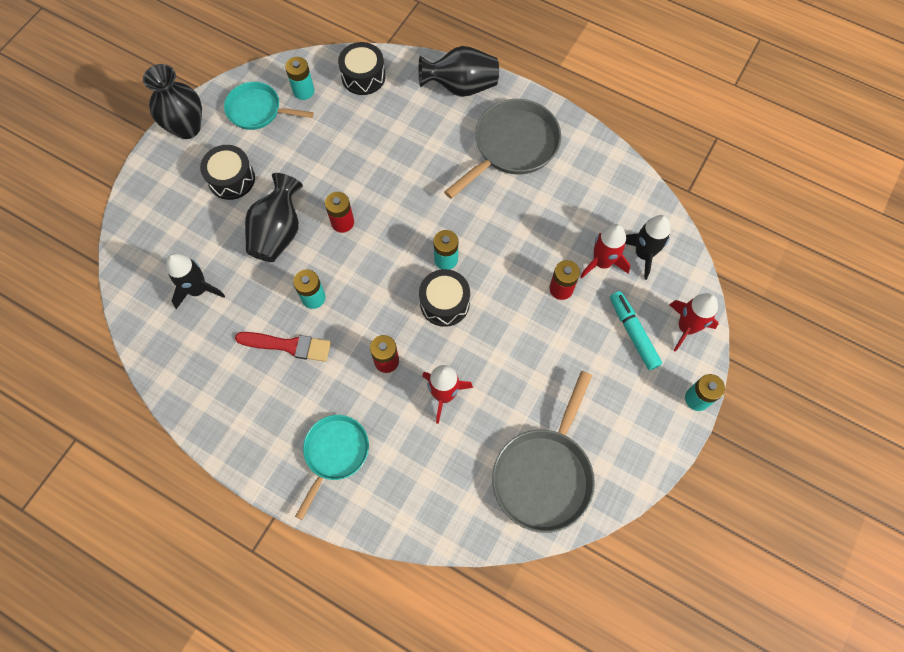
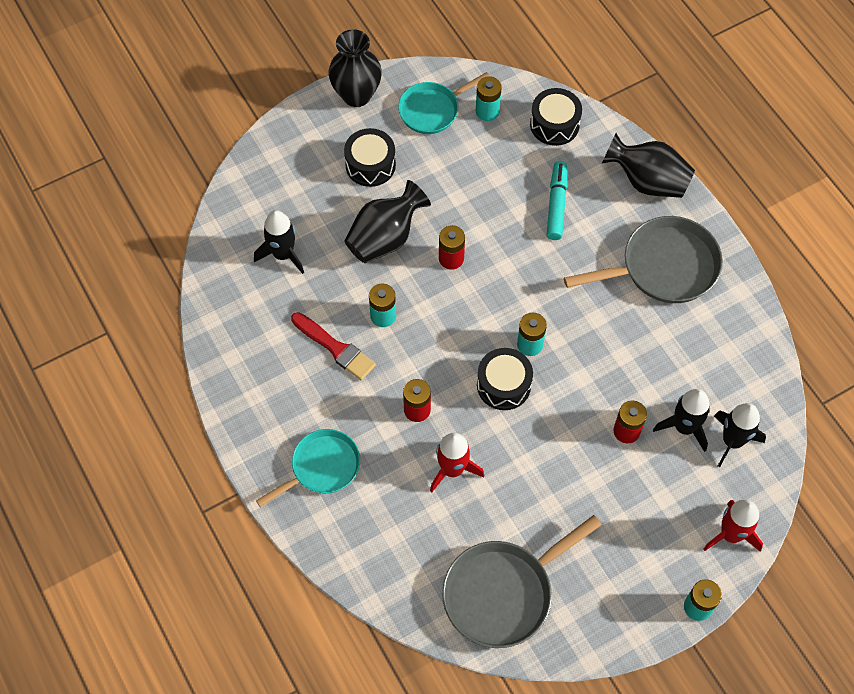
camera: 30 degrees right, 5 degrees down
(258, 110) = (432, 110): turquoise pan -> turquoise pan turned 75 degrees counterclockwise
(602, 262) = (684, 427): red rocket -> black rocket
(633, 332) = (673, 510): turquoise marker -> turquoise marker (556, 204)

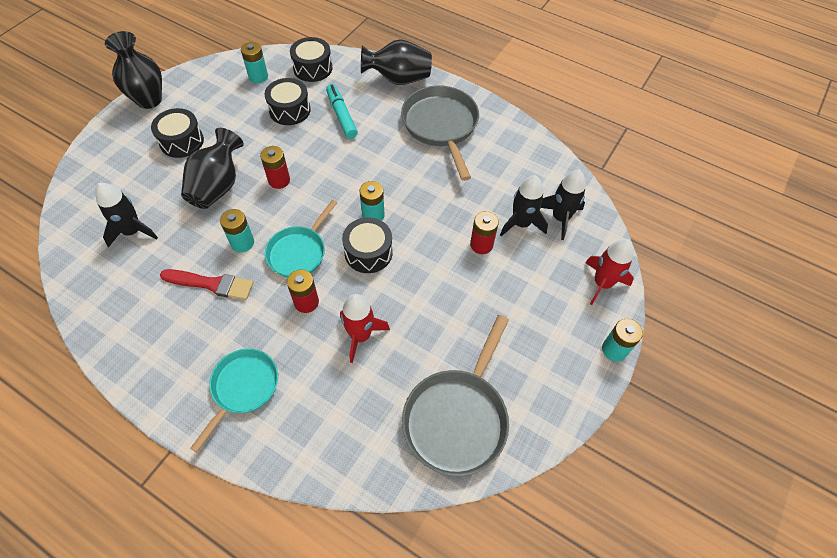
camera: 30 degrees left, 5 degrees down
(432, 110) = (215, 89): turquoise pan -> turquoise pan (299, 252)
(502, 172) = (289, 110): none -> black drum
(663, 267) = (441, 126): grey pan -> grey pan turned 60 degrees counterclockwise

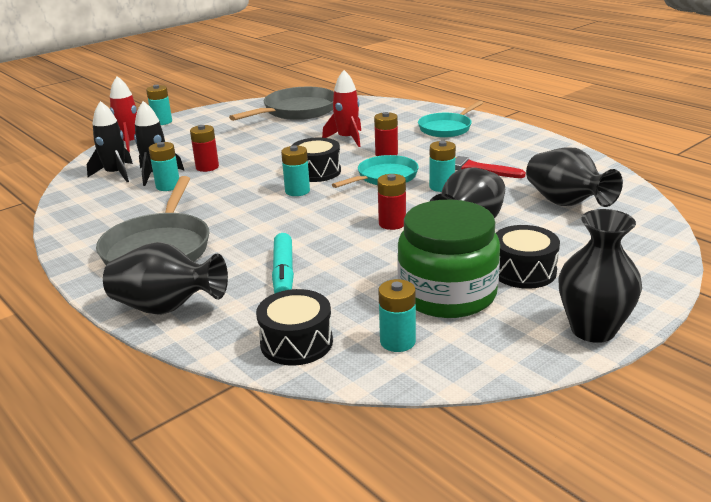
camera: 160 degrees left, 30 degrees down
(132, 231) = (566, 203): black rocket -> black vase
(232, 114) = (447, 294): none -> green jar
(289, 110) = (357, 288): black drum -> none
(494, 205) = (168, 186): none -> turquoise battery

